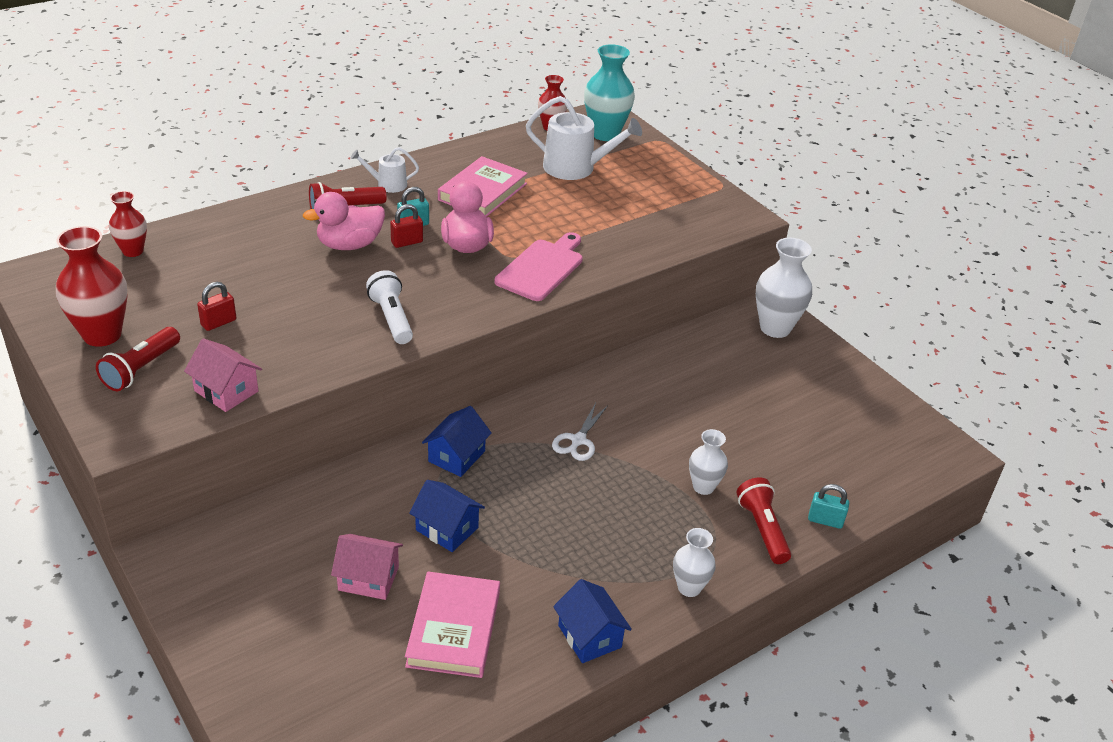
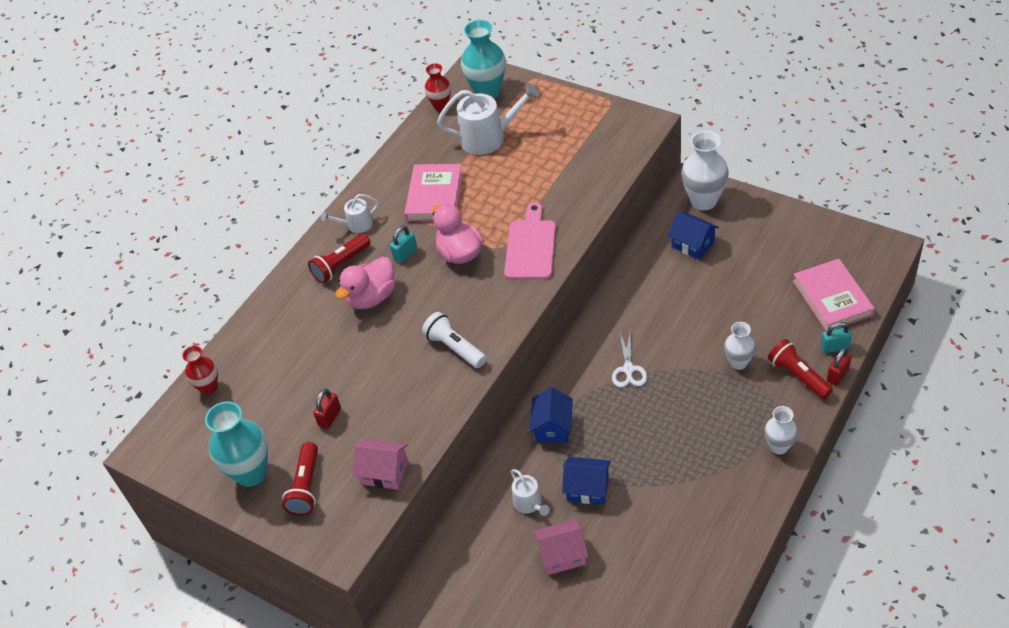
camera: 15 degrees left, 10 degrees up
(102, 335) = (251, 473): red vase -> turquoise vase
(374, 514) = (529, 503): none -> white watering can
(407, 242) = (413, 273): red padlock -> red padlock (837, 375)
(453, 628) = (646, 560): pink book -> pink book (832, 298)
(589, 636) = (738, 518): blue house -> blue house (692, 244)

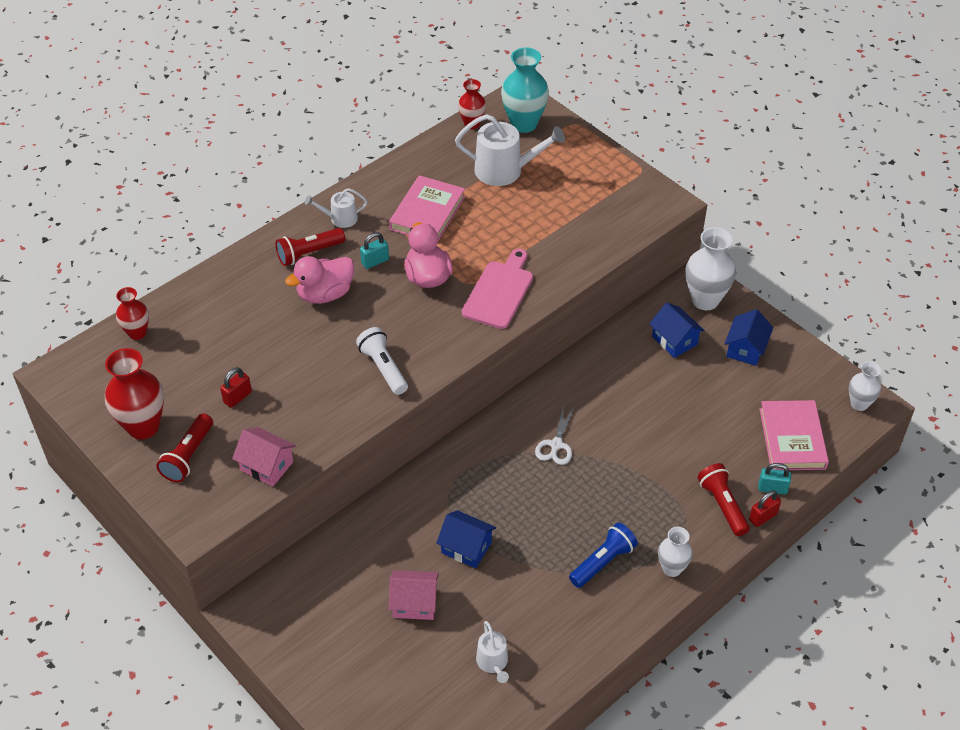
camera: 10 degrees right, 0 degrees up
(251, 473) = (143, 427): turquoise vase -> red vase
(529, 503) = (404, 544): white watering can -> white watering can (493, 662)
(552, 427) = (458, 477): blue house -> blue house (745, 349)
(715, 461) = (603, 562): none -> blue flashlight
(738, 363) = (668, 473): white vase -> white vase (859, 404)

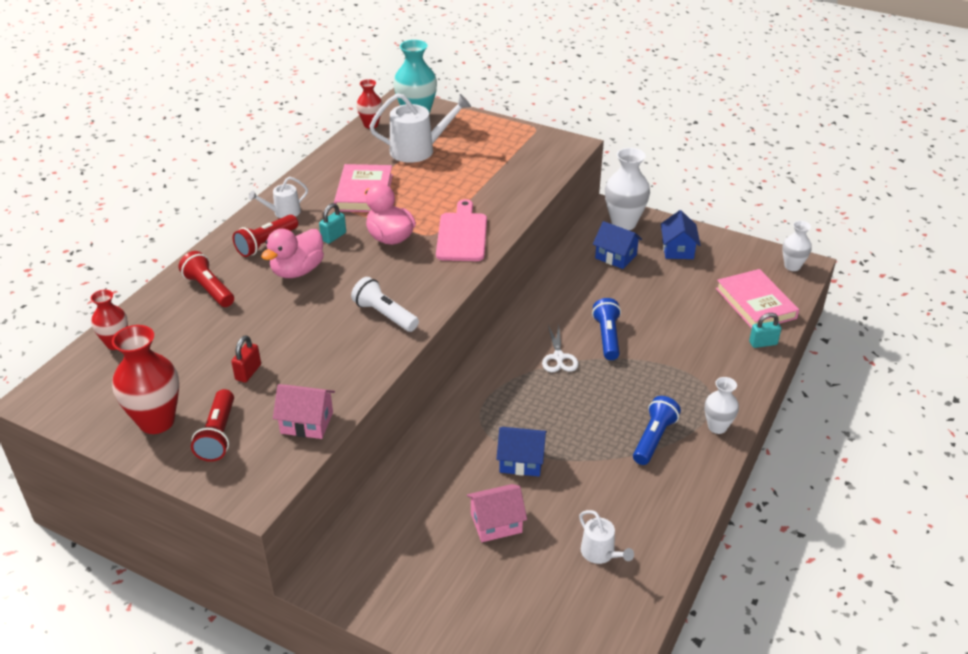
camera: 20 degrees left, 10 degrees down
(616, 435) = (607, 337): none -> blue flashlight
(722, 505) = (729, 366): red flashlight -> red flashlight (209, 289)
(763, 517) = (769, 366): red padlock -> none

